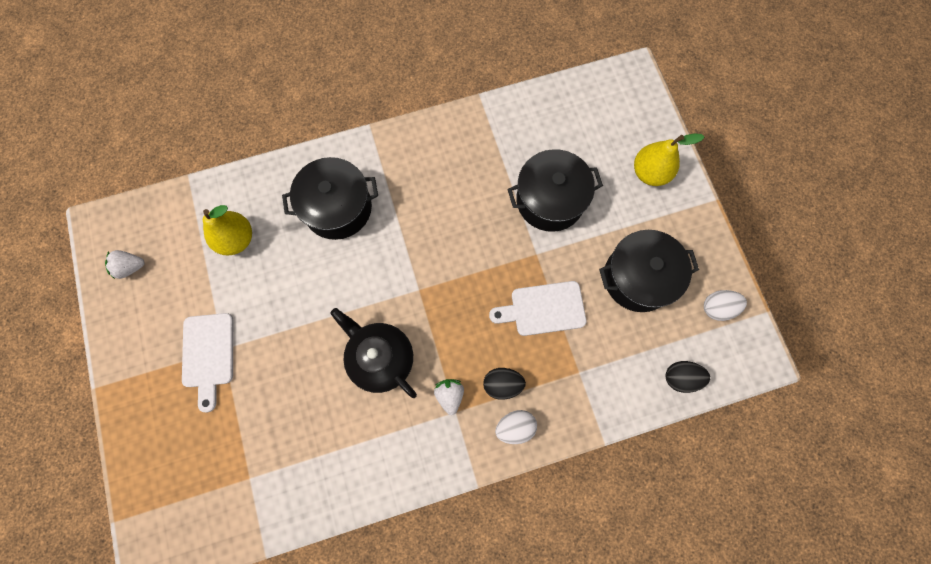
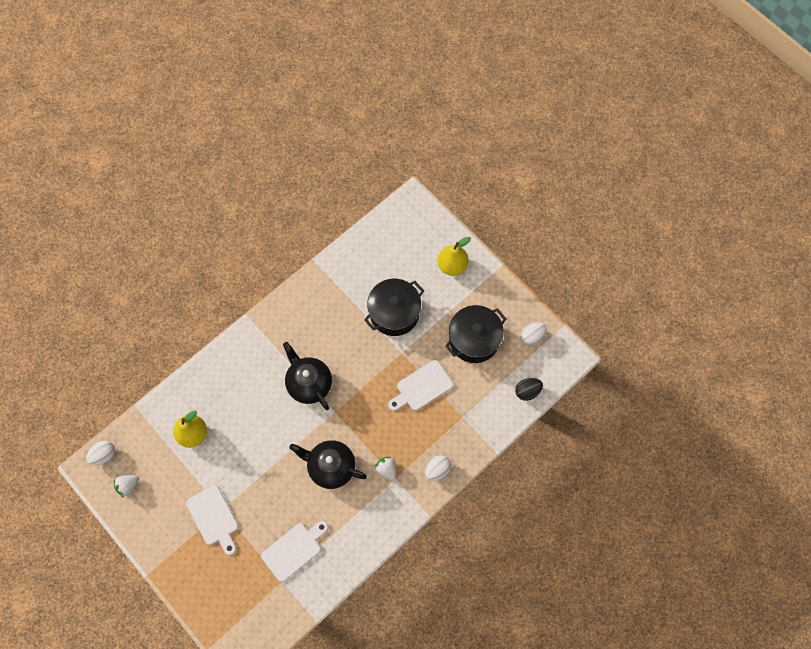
camera: 25 degrees left, 5 degrees down
(123, 217) = (104, 455): none -> white egg
(284, 444) = (294, 550): none -> white cutting board
(338, 208) = (252, 381): black pot -> none
(404, 241) = (309, 383): none -> black teapot
(502, 384) = (417, 447): black egg -> none

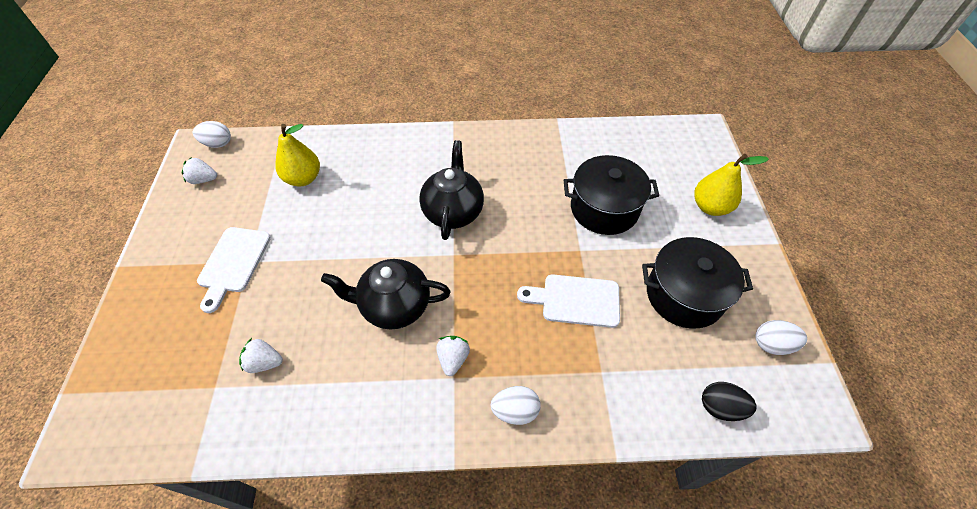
camera: 40 degrees right, 15 degrees down
(294, 550) = (264, 362): white cutting board -> white strawberry
(331, 467) = (394, 306): black teapot -> black teapot turned 60 degrees counterclockwise

